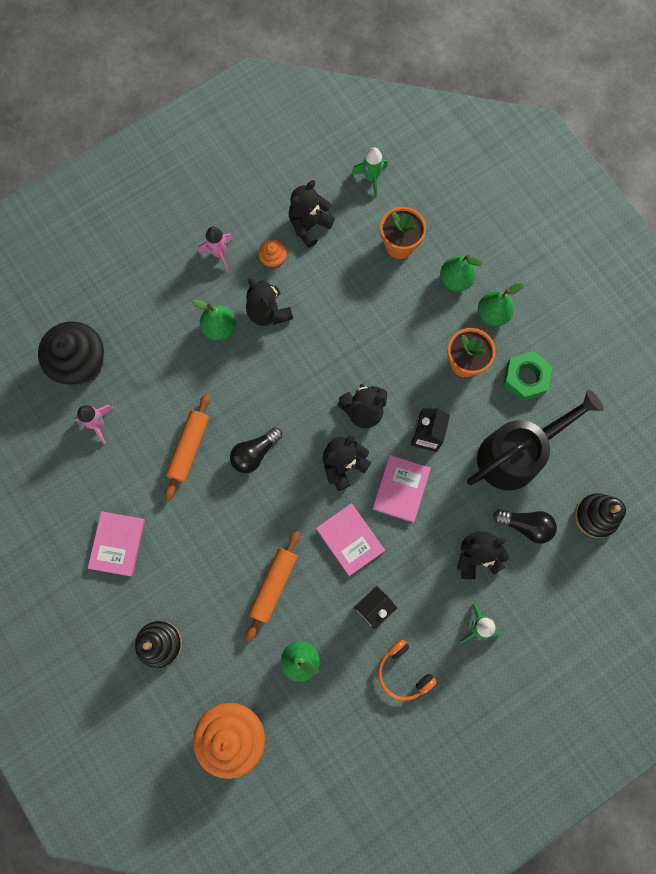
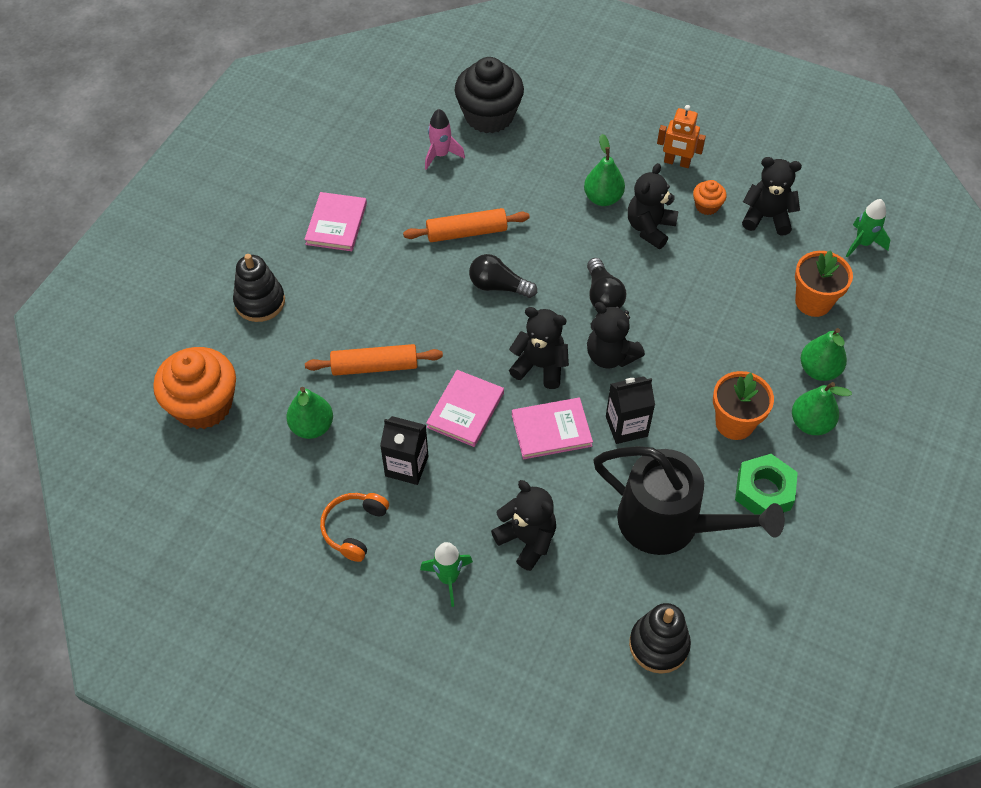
camera: 60 degrees right, 20 degrees down
(117, 544) = (336, 224): pink book -> pink book turned 60 degrees counterclockwise
(219, 253) = (677, 162): pink rocket -> orange robot
(526, 525) = (595, 573): black light bulb -> black light bulb (603, 296)

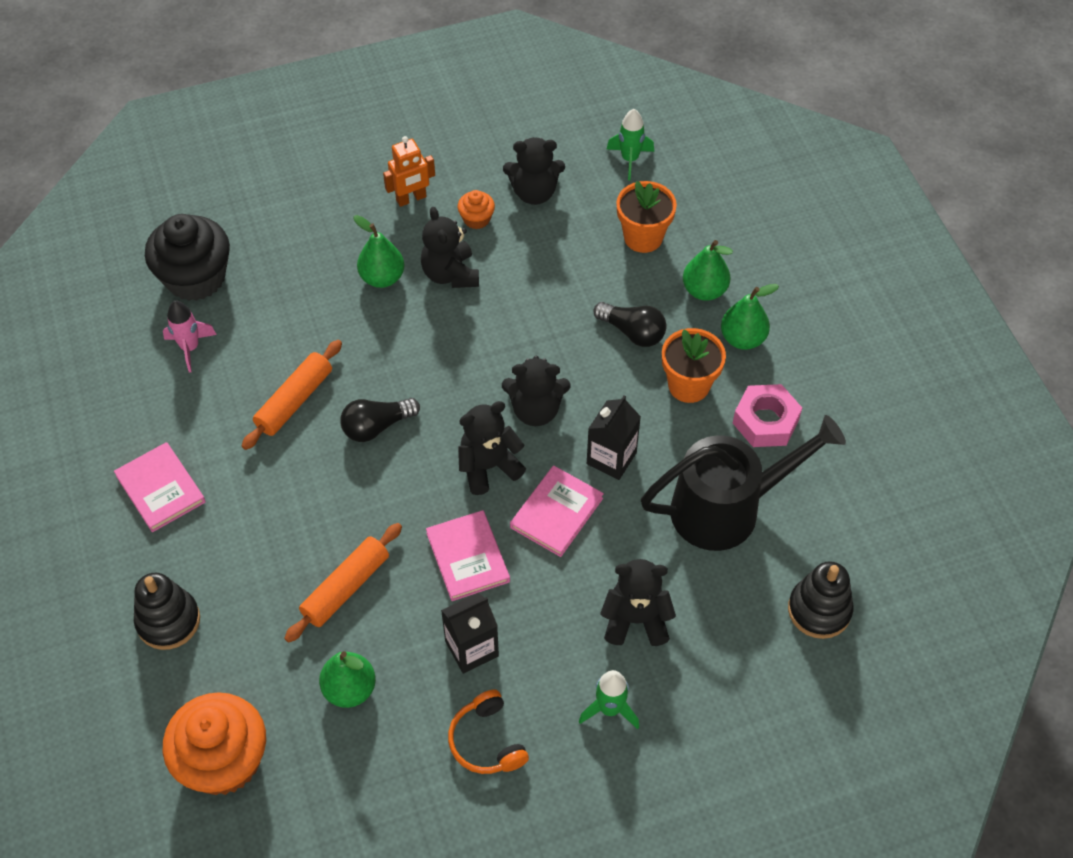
camera: 45 degrees left, 0 degrees up
(603, 296) = (474, 363): black light bulb -> black light bulb (632, 332)
(764, 491) = (765, 421): green nut -> pink nut
(766, 217) = (534, 193): black teddy bear -> black teddy bear turned 150 degrees counterclockwise

